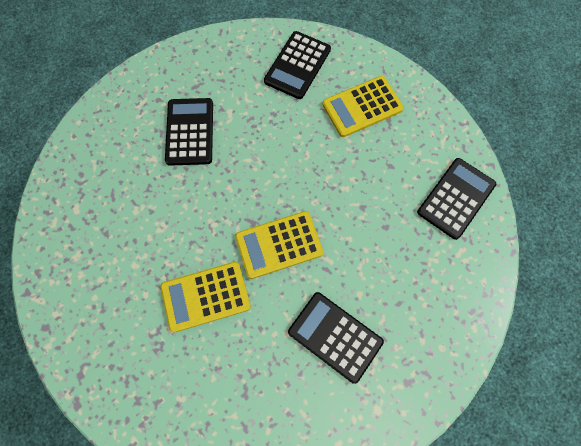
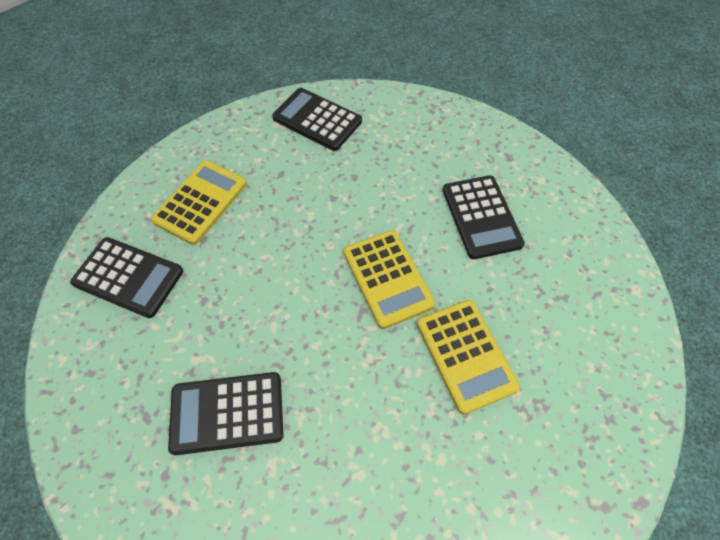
camera: 95 degrees left, 10 degrees down
(335, 336) = (481, 217): black calculator -> black calculator turned 45 degrees counterclockwise
(362, 107) = (201, 202): yellow calculator -> yellow calculator turned 120 degrees counterclockwise

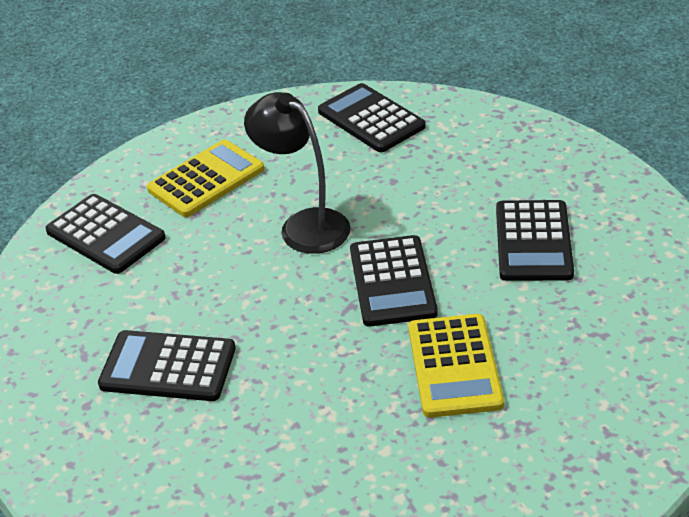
camera: 20 degrees right, 20 degrees down
(297, 234) = (304, 225): none -> black lamp
(387, 278) = (392, 282): yellow calculator -> black calculator

